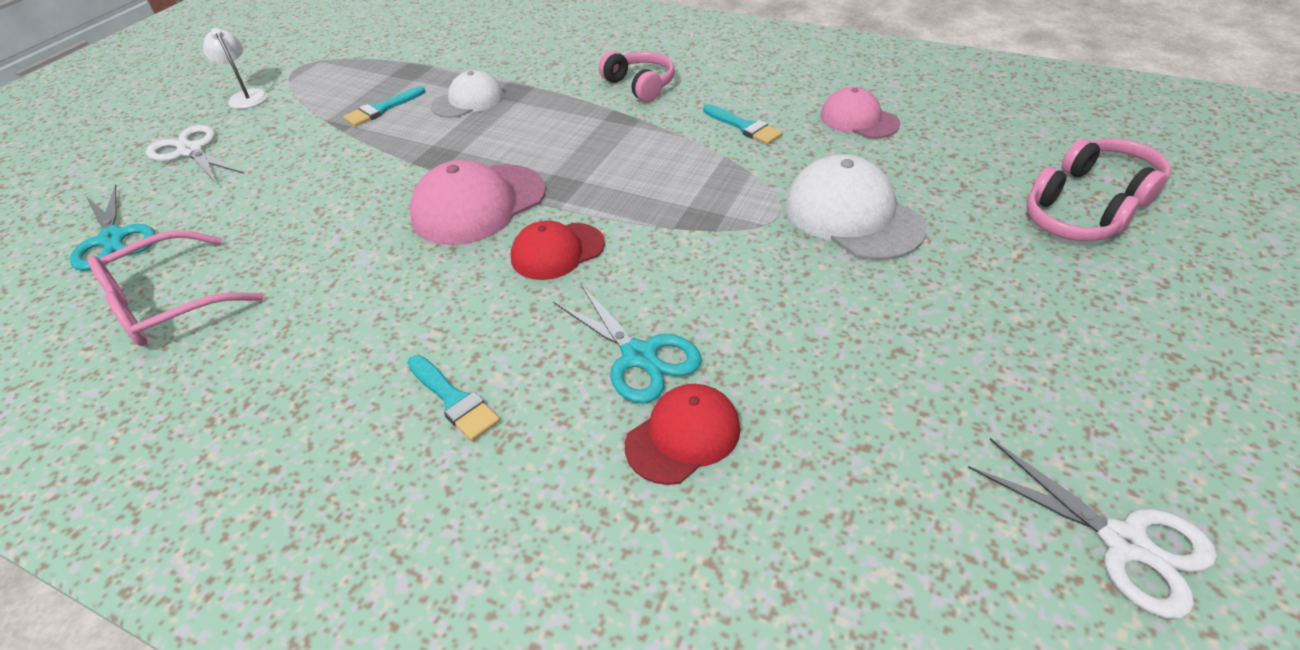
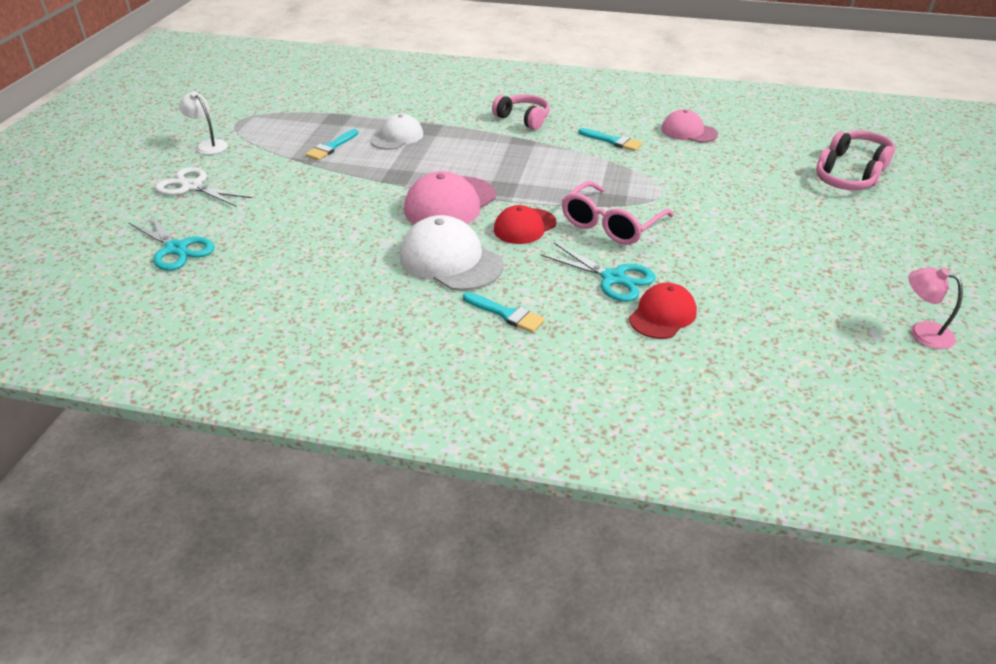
camera: 15 degrees left, 5 degrees down
(168, 304) = (257, 284): pink glasses -> pink glasses (611, 224)
(852, 215) = (710, 189): white cap -> white cap (450, 260)
(1124, 543) = (922, 332): white scissors -> pink lamp

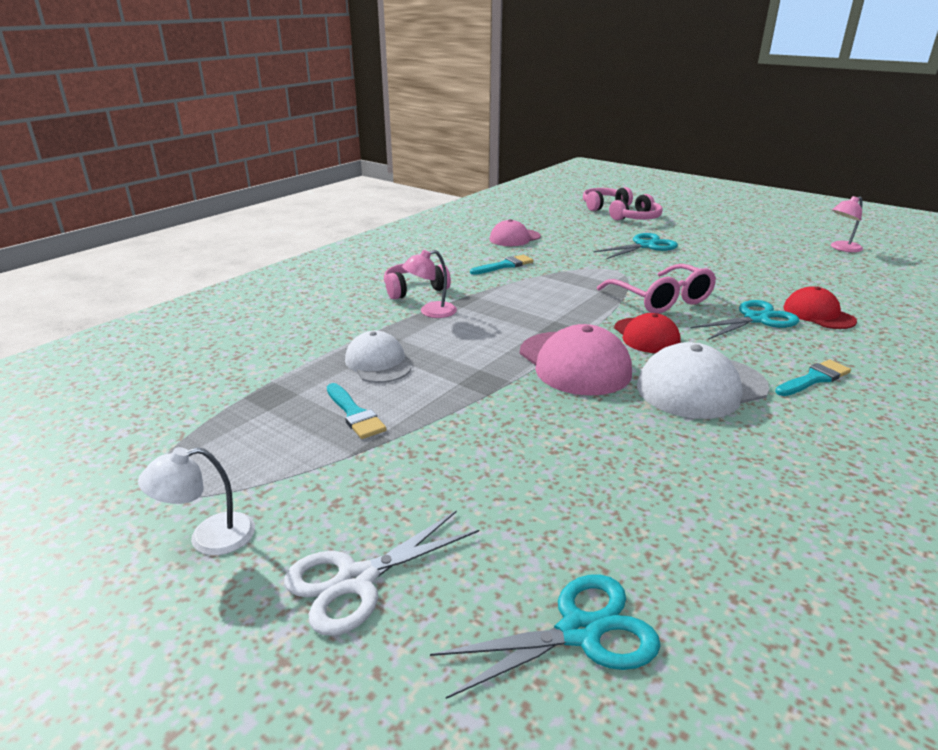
camera: 65 degrees left, 10 degrees down
(489, 134) = (431, 312): none -> pink lamp
(753, 199) = (645, 246): none -> turquoise scissors

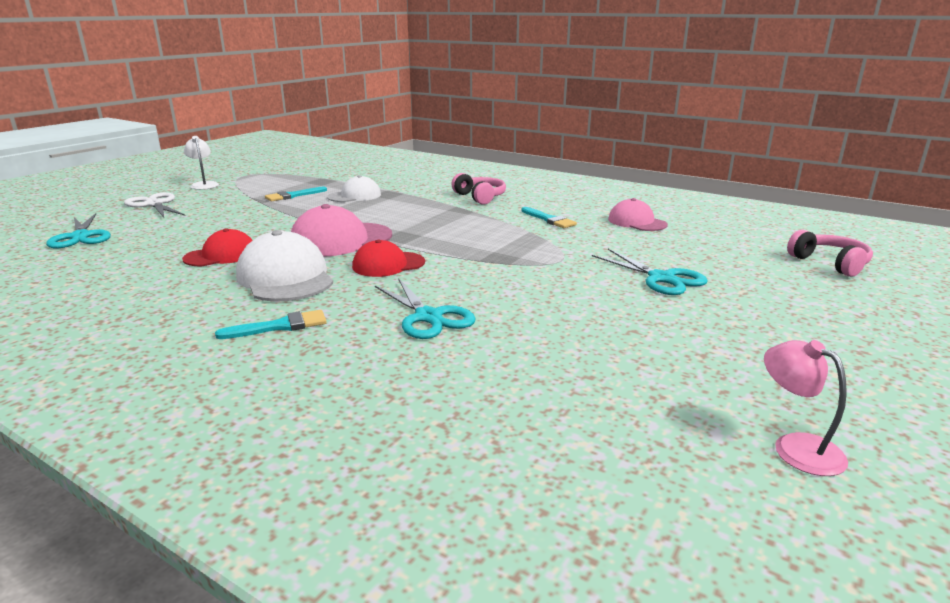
camera: 85 degrees right, 5 degrees down
(431, 312) = (436, 203): pink lamp -> none
(636, 218) = (789, 280): pink headphones -> none
(661, 300) = (477, 276): pink glasses -> none
(814, 378) = (280, 326): turquoise brush -> turquoise brush turned 75 degrees counterclockwise
(818, 314) = (446, 358): red cap -> red cap (221, 255)

